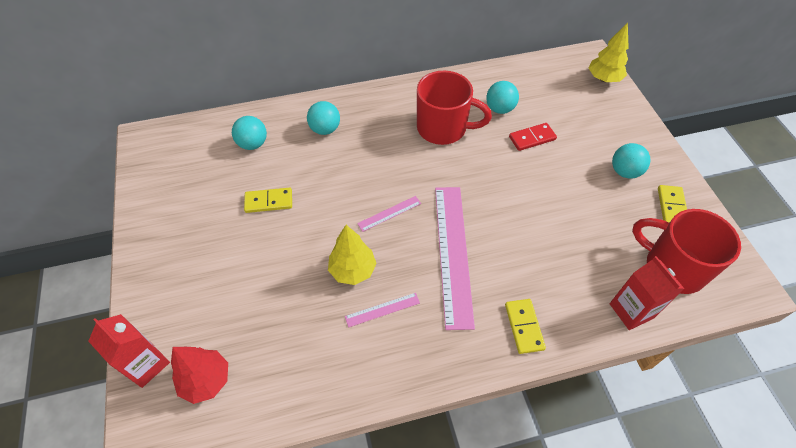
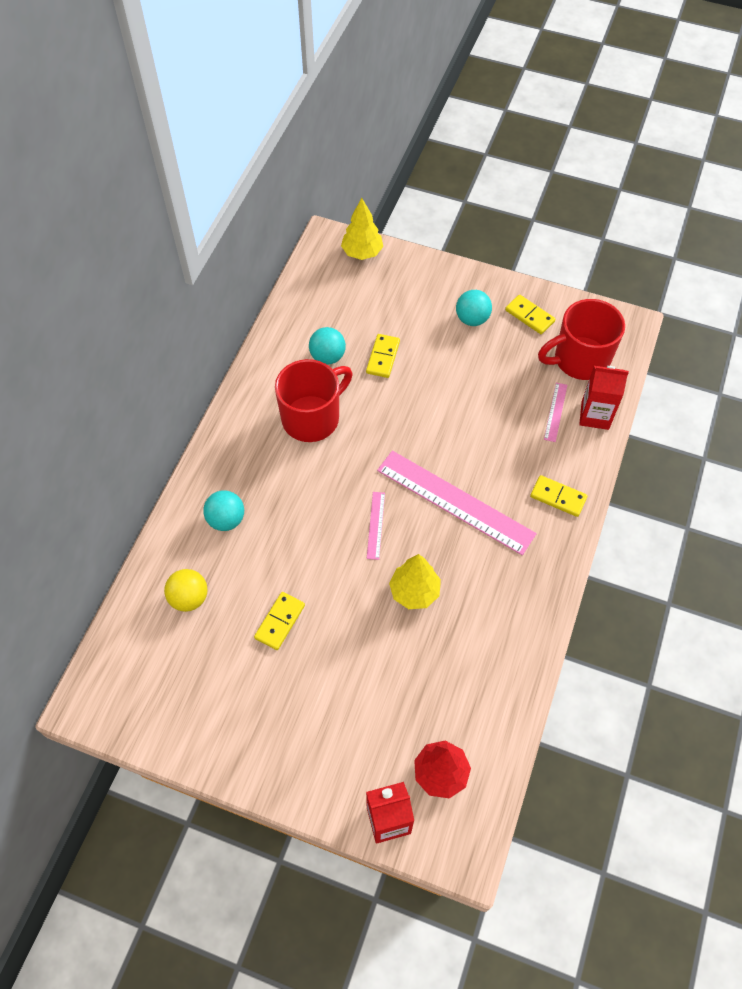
camera: 55 degrees left, 5 degrees up
(253, 144) = (189, 598): turquoise ball -> yellow ball
(382, 309) = (470, 591): pink ruler -> pink ruler (555, 412)
(532, 138) = (383, 357): red domino -> yellow domino

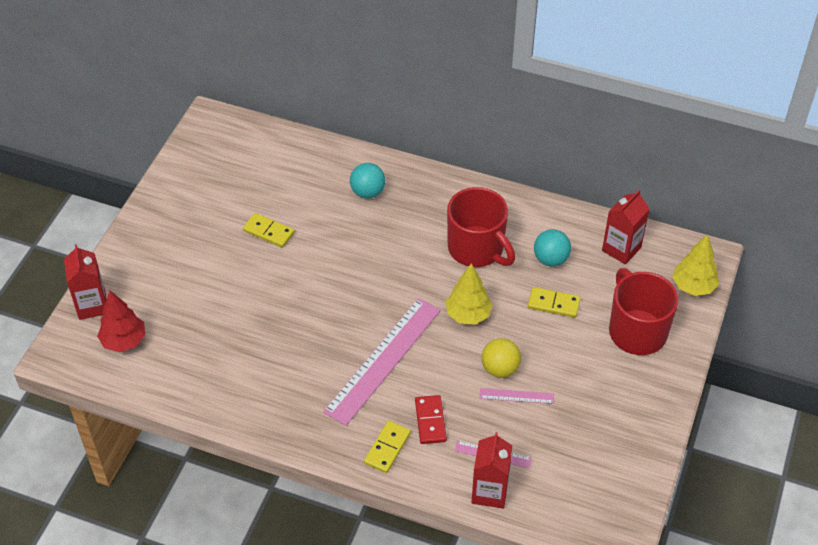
camera: 90 degrees right, 10 degrees down
(189, 598) = (294, 173): yellow ball -> yellow ball (500, 369)
(316, 301) = (621, 249): none -> red carton
(376, 525) = (359, 298): pink ruler -> pink ruler (516, 396)
(414, 592) = (290, 326): yellow tree -> yellow tree (468, 314)
(472, 319) = (612, 383): turquoise ball -> none
(524, 461) = (430, 421): none -> red domino
(529, 316) = (622, 438): yellow domino -> none
(580, 359) = (565, 484): red mug -> red mug (636, 331)

